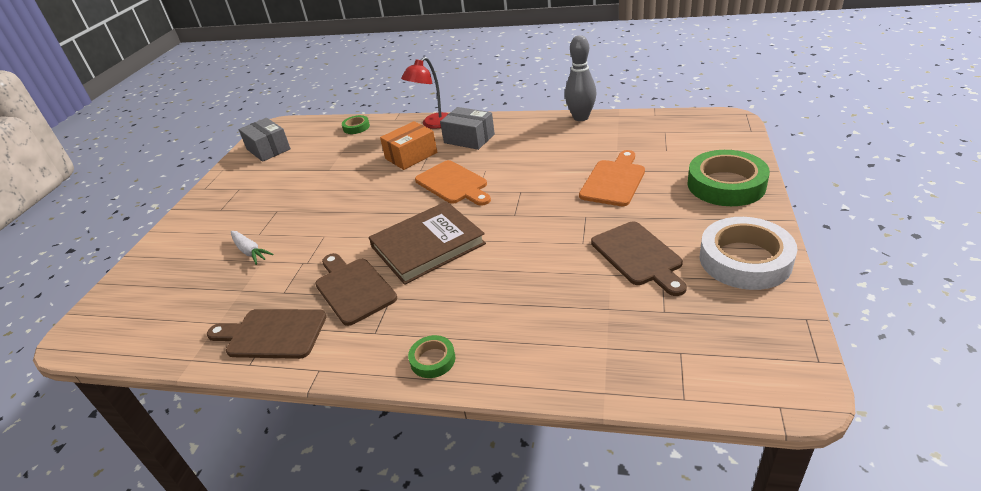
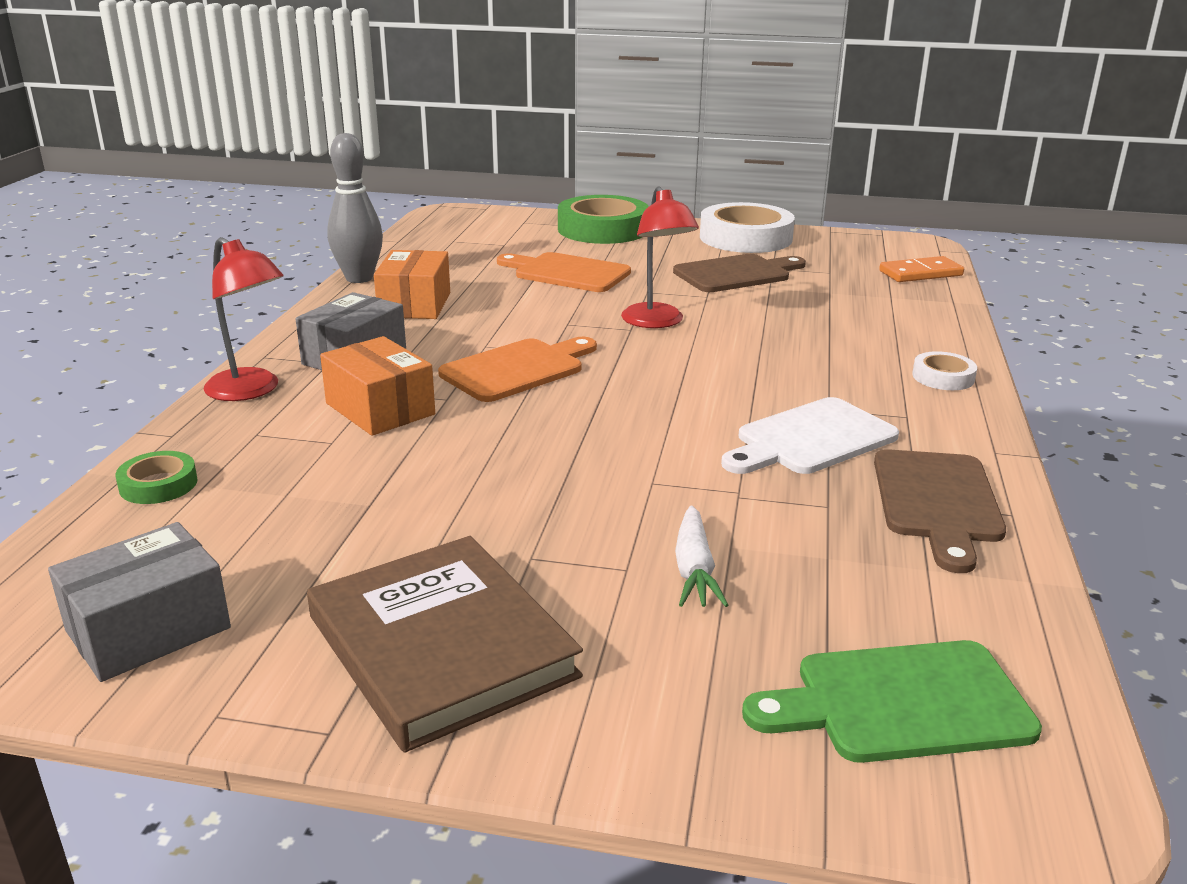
camera: 95 degrees left, 10 degrees down
(143, 305) = (901, 702): none -> green cutting board
(250, 251) = (694, 569): white carrot -> white carrot turned 135 degrees clockwise
(353, 288) = (810, 439): brown cutting board -> white cutting board
(427, 245) = (699, 386): brown book -> brown book (440, 646)
(432, 360) = (943, 377): green tape -> white tape
(526, 224) = (656, 322): none -> red lamp
(542, 140) = (414, 305): none -> orange box
(683, 378) = (920, 273): none -> orange domino

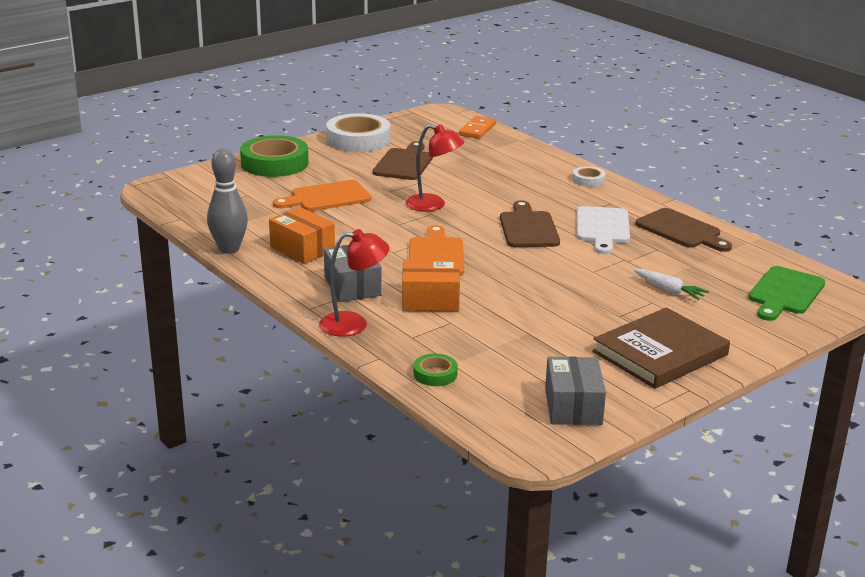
camera: 50 degrees left, 0 degrees up
(440, 646) = (660, 353): brown book -> brown book turned 45 degrees counterclockwise
(704, 392) = (528, 228): none -> brown cutting board

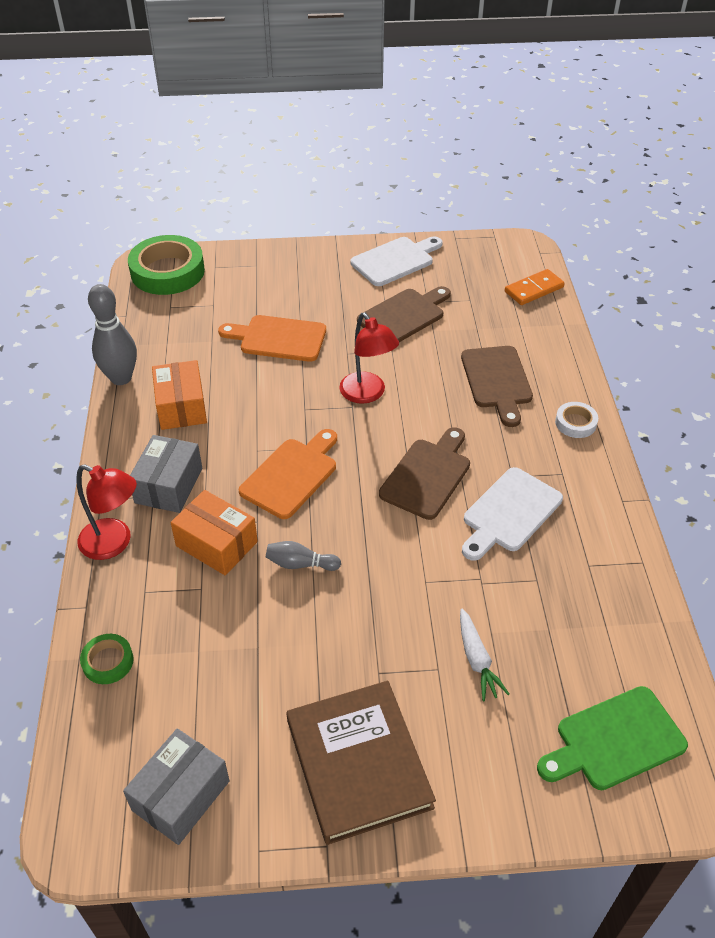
camera: 35 degrees right, 20 degrees up
(274, 163) = (282, 267): green tape -> green tape (167, 271)
(358, 139) = (395, 260): white tape -> white cutting board
(502, 290) = (300, 564): none -> grey bowling pin
(660, 353) = (358, 763): brown book -> brown book turned 75 degrees clockwise
(681, 230) = (598, 561): brown cutting board -> brown cutting board (497, 381)

